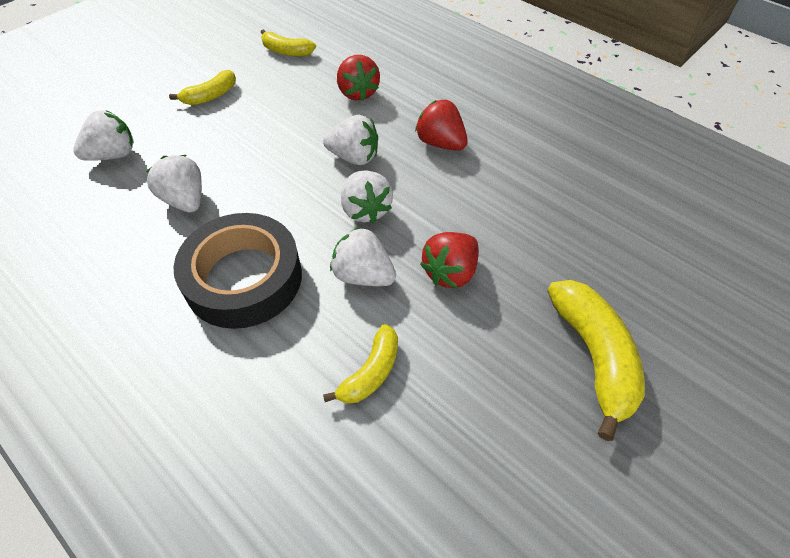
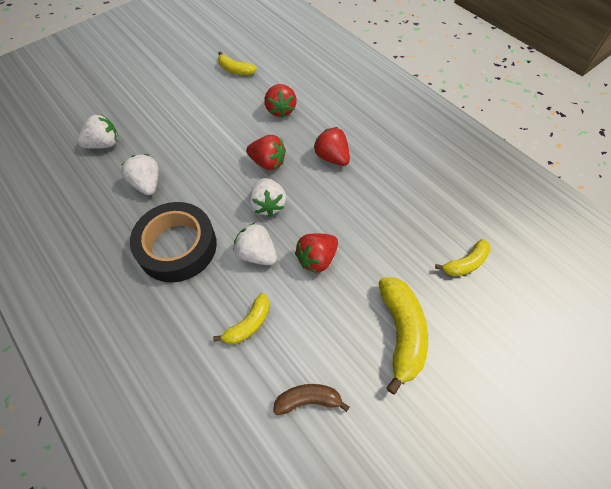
camera: 10 degrees right, 5 degrees up
(210, 96) = (176, 103): yellow banana -> yellow banana (465, 263)
(354, 157) = (268, 162): white strawberry -> red strawberry
(484, 470) = (308, 400): none -> brown banana

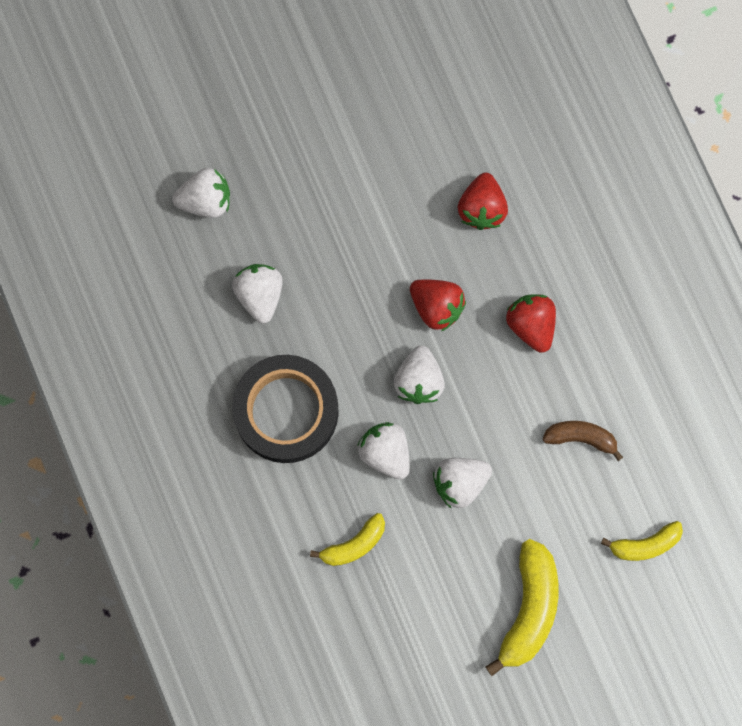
camera: 15 degrees right, 20 degrees up
(235, 70) = (431, 97): yellow banana -> none
(308, 400) = (398, 652): brown banana -> brown banana (581, 438)
(317, 259) = (460, 483): red strawberry -> white strawberry

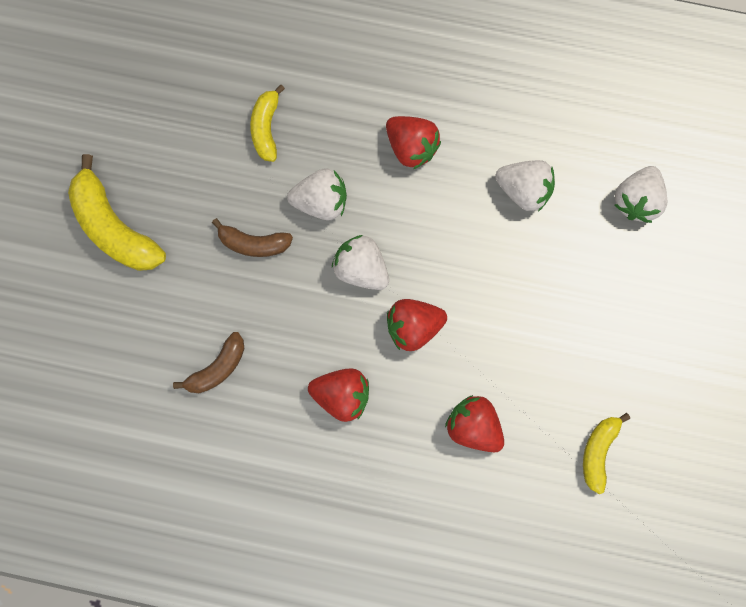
camera: 125 degrees right, 0 degrees up
(286, 411) = (411, 147): black tape -> red strawberry
(460, 483) = (253, 243): white strawberry -> brown banana
(645, 544) = (93, 357): yellow banana -> yellow banana (598, 451)

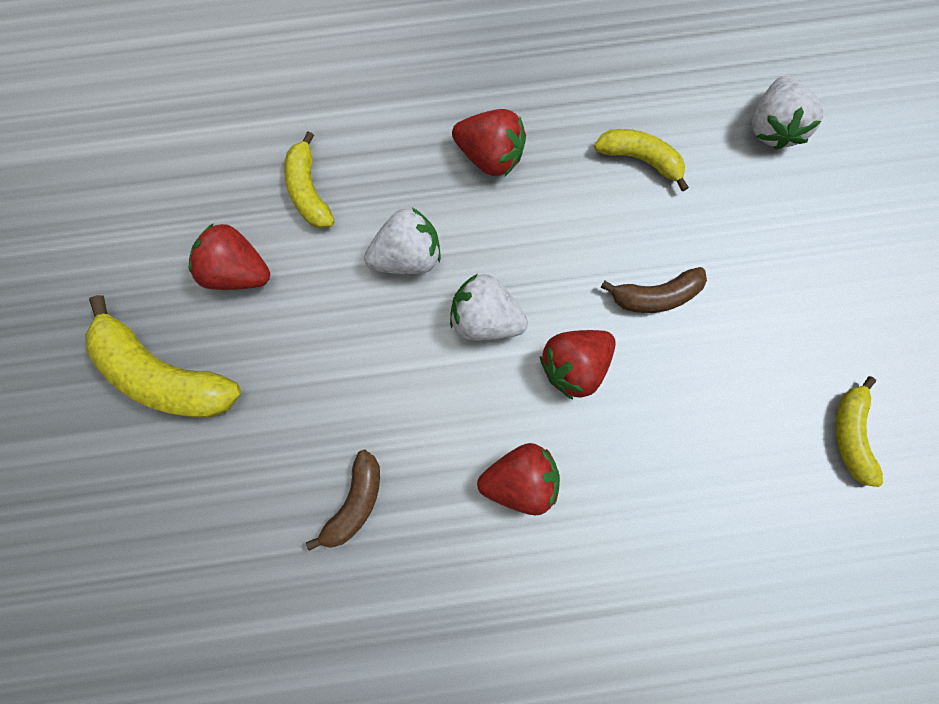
camera: 20 degrees left, 0 degrees up
(253, 243) = (343, 333): brown banana -> brown banana (655, 295)
(473, 426) = (692, 459): red strawberry -> red strawberry (236, 269)
(523, 190) = (640, 158): white strawberry -> yellow banana

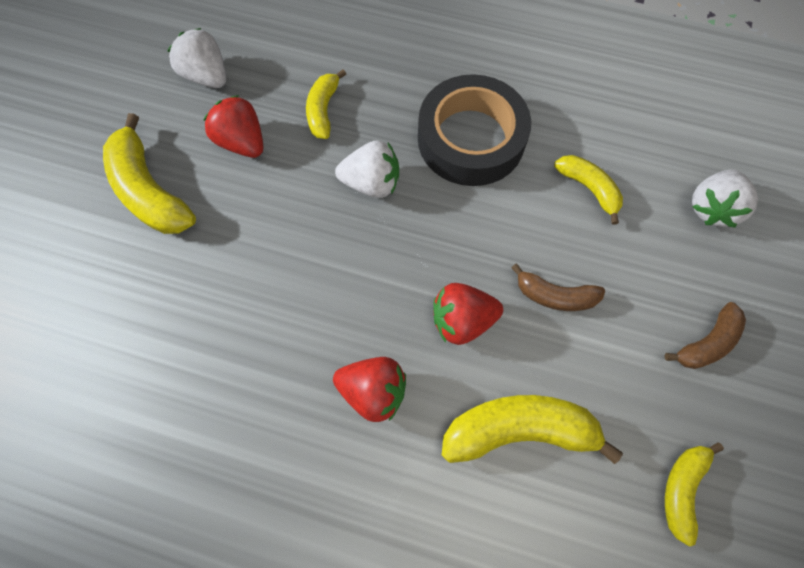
camera: 25 degrees right, 10 degrees down
(354, 503) = (233, 347): brown banana -> brown banana (706, 343)
(485, 317) = (408, 253): white strawberry -> white strawberry (207, 76)
(490, 154) = (471, 139): red strawberry -> black tape
(679, 451) = (519, 430): none -> yellow banana

